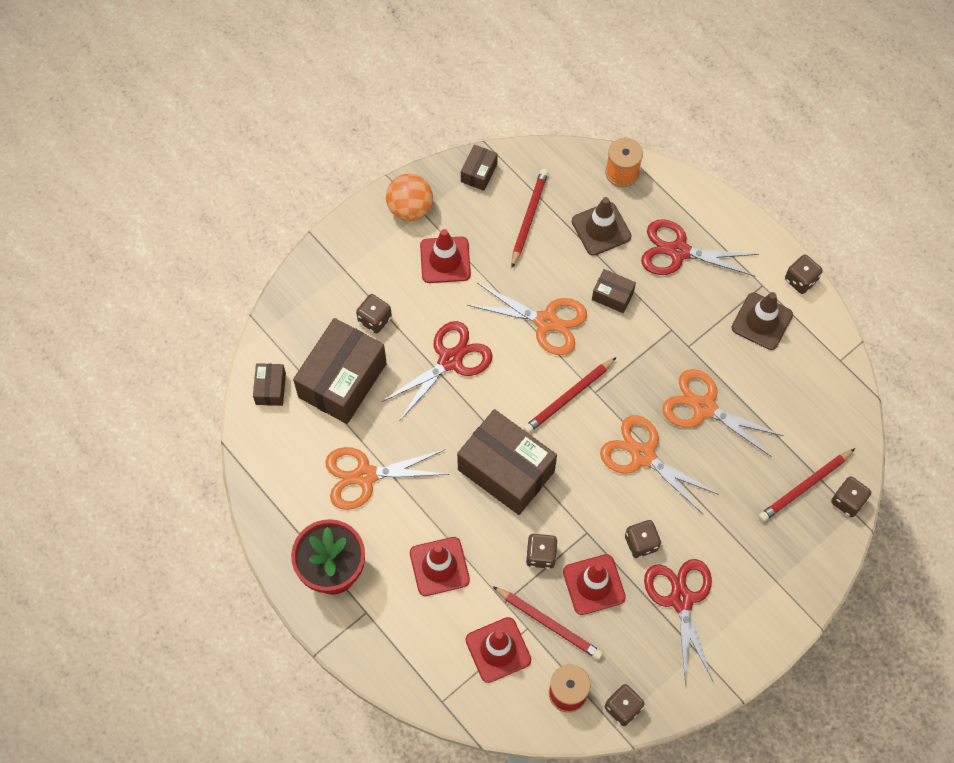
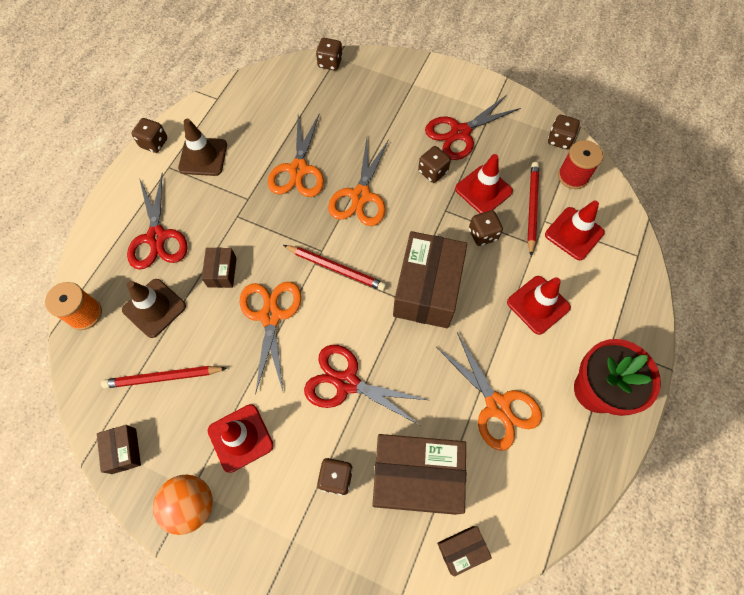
camera: 115 degrees left, 0 degrees up
(479, 173) = (124, 451): brown box -> brown box turned 75 degrees clockwise
(805, 486) = (332, 89): red pencil -> none

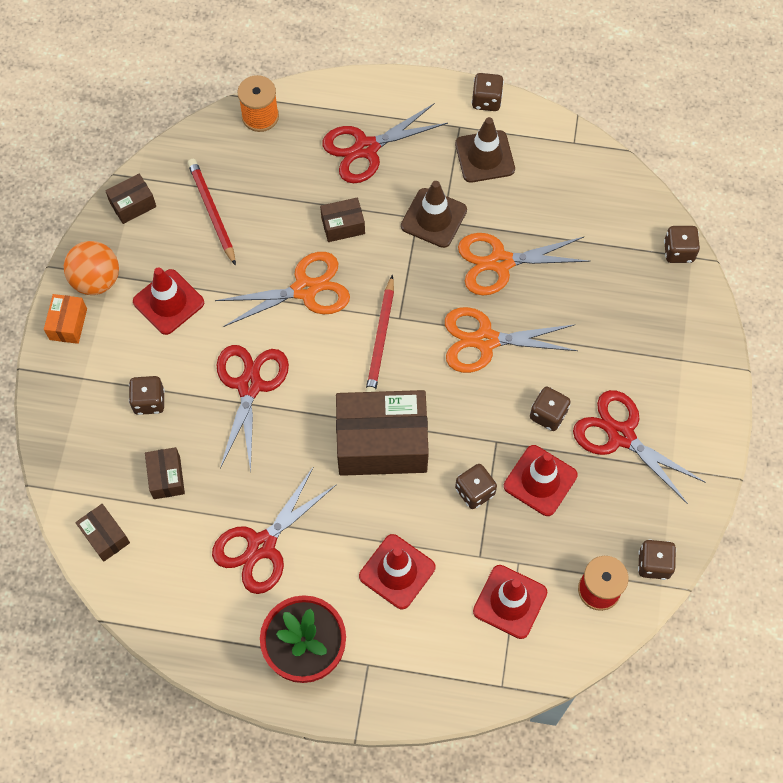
camera: 75 degrees right, 0 degrees up
(154, 308) = (284, 176): brown traffic cone -> brown traffic cone (433, 218)
(229, 544) = (68, 324): none -> orange box
(416, 477) = (166, 477): brown box -> brown box, size x0.47
(497, 405) = (262, 545): orange scissors -> red scissors
(532, 208) = (532, 544): red pencil -> none

